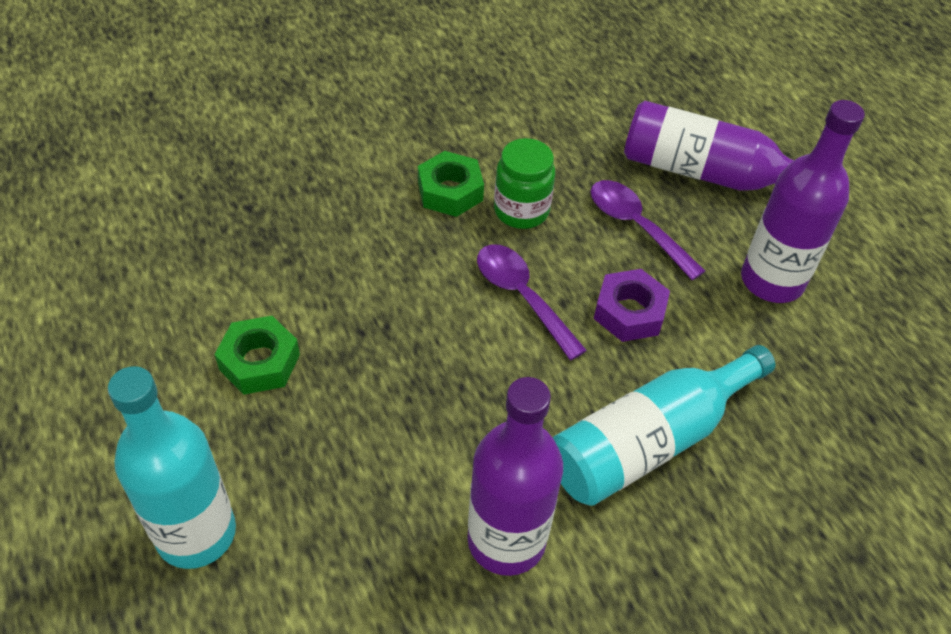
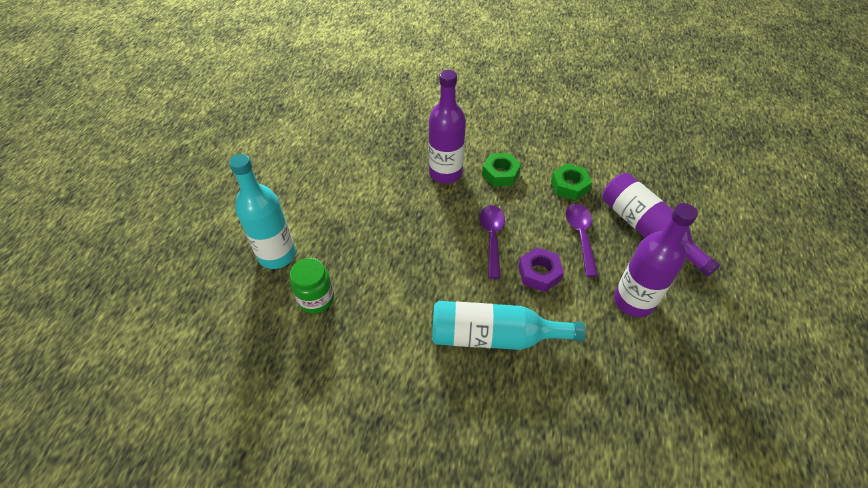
camera: 40 degrees right, 0 degrees up
(259, 362) = (356, 203): green nut -> green nut (569, 186)
(506, 540) = (390, 336): purple bottle -> purple bottle (445, 173)
(521, 210) = (527, 199): green jar -> green jar (316, 299)

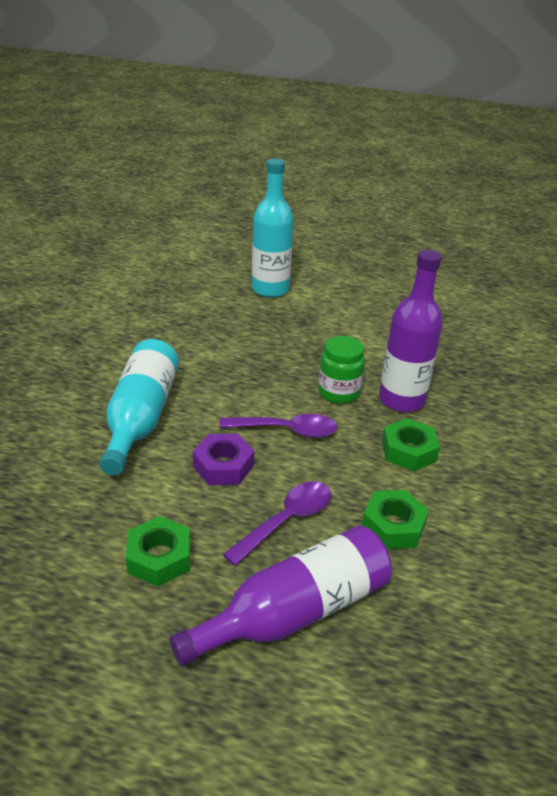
camera: 90 degrees right, 15 degrees down
(316, 299) = (215, 310): green jar -> green jar (338, 392)
(580, 236) = (286, 520): purple spoon -> purple spoon turned 45 degrees counterclockwise
(633, 301) = (159, 557): purple bottle -> green nut

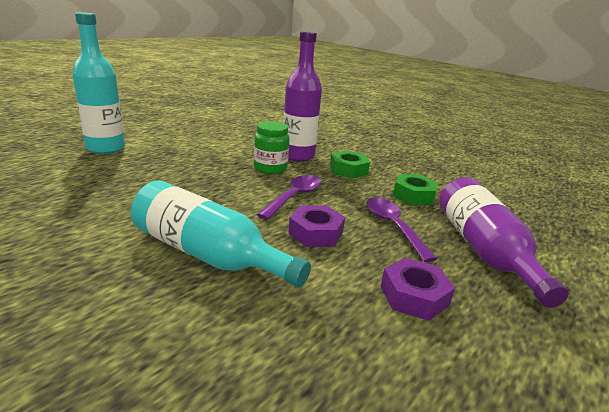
camera: 65 degrees left, 10 degrees down
(159, 557) = (414, 296): green nut -> purple nut

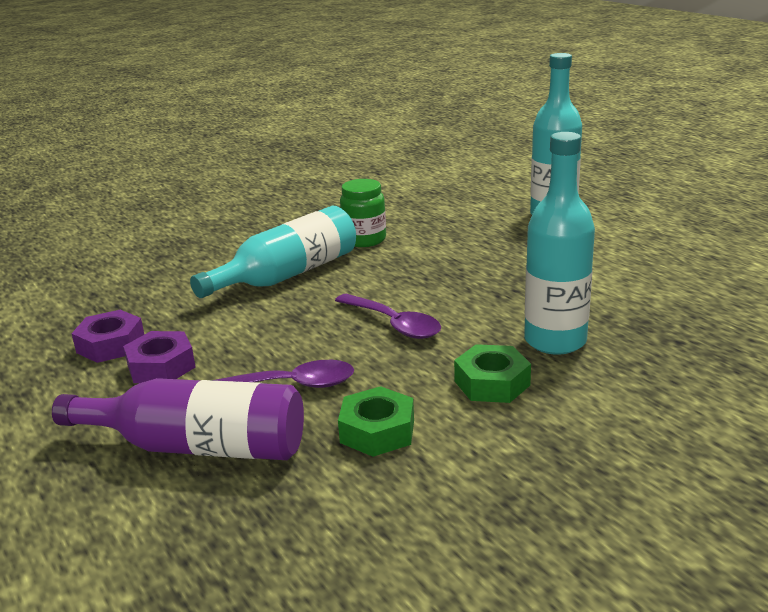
camera: 110 degrees right, 0 degrees up
(270, 169) = (493, 313): green jar -> green jar (364, 240)
(298, 156) = (555, 341): purple bottle -> turquoise bottle
(315, 233) = (299, 329): purple nut -> purple nut (111, 345)

